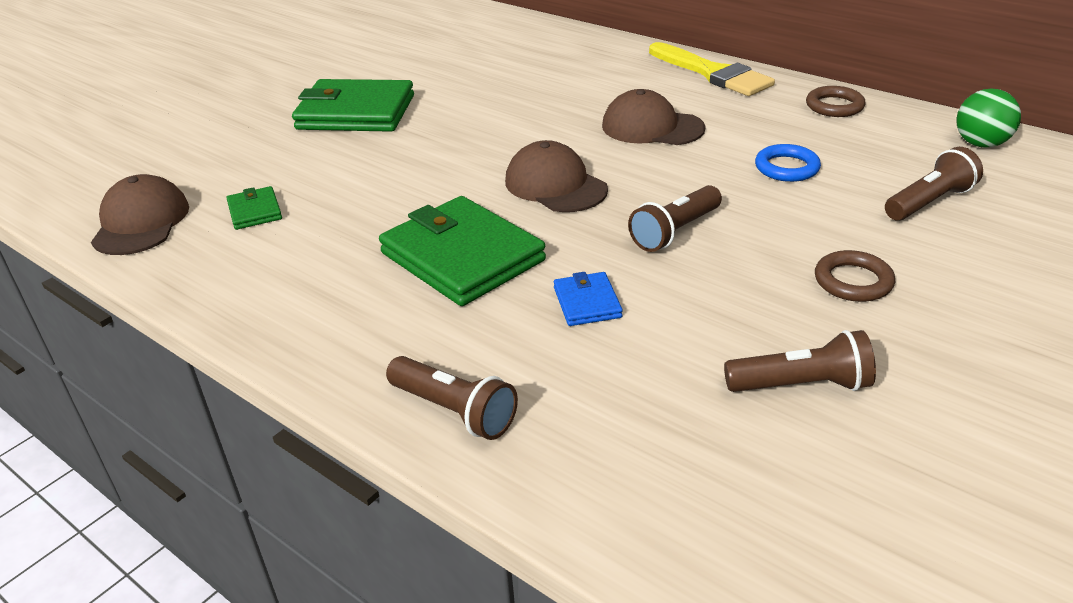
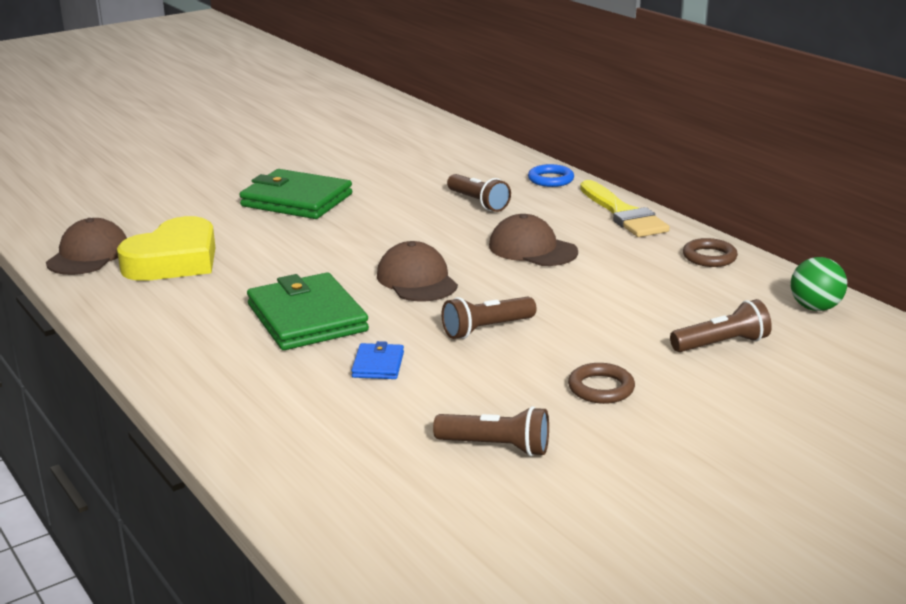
camera: 15 degrees right, 10 degrees down
(255, 211) = (174, 260): green wallet -> yellow heart
(454, 411) = (231, 414): brown flashlight -> brown flashlight (478, 203)
(786, 168) = (621, 298): blue ring -> blue ring (550, 179)

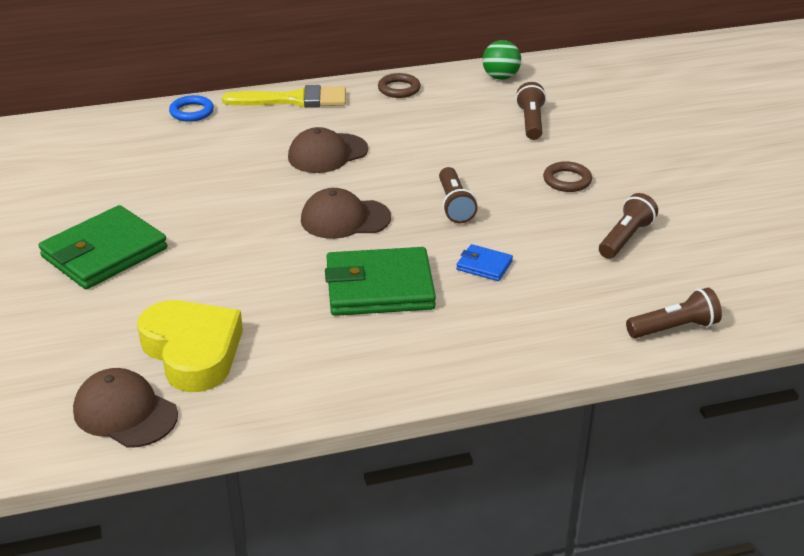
camera: 70 degrees left, 10 degrees up
(478, 203) = (209, 157): brown flashlight -> brown flashlight (674, 328)

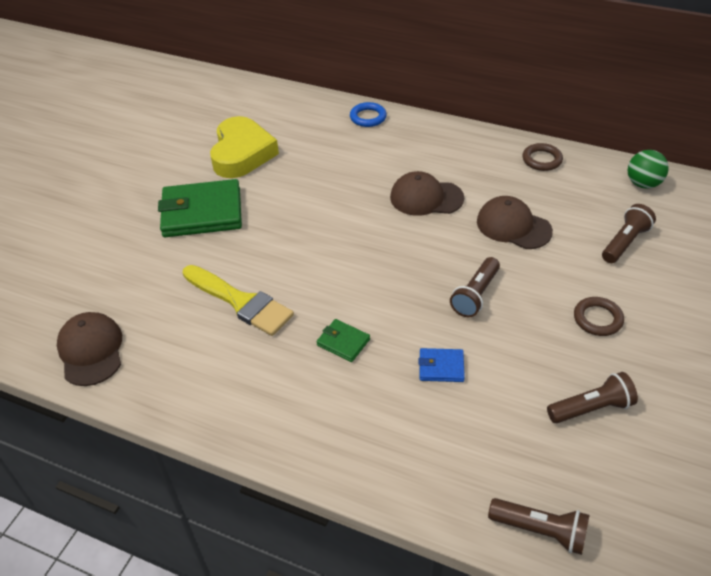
camera: 40 degrees right, 10 degrees up
(192, 351) = (173, 325): yellow heart -> yellow heart (242, 153)
(294, 100) = (449, 136): yellow brush -> yellow brush (241, 302)
(345, 219) = (380, 265): brown cap -> brown cap (513, 226)
(379, 287) = (343, 342): green wallet -> green wallet, size x0.46
(484, 265) = (441, 367): blue wallet -> blue wallet turned 60 degrees counterclockwise

